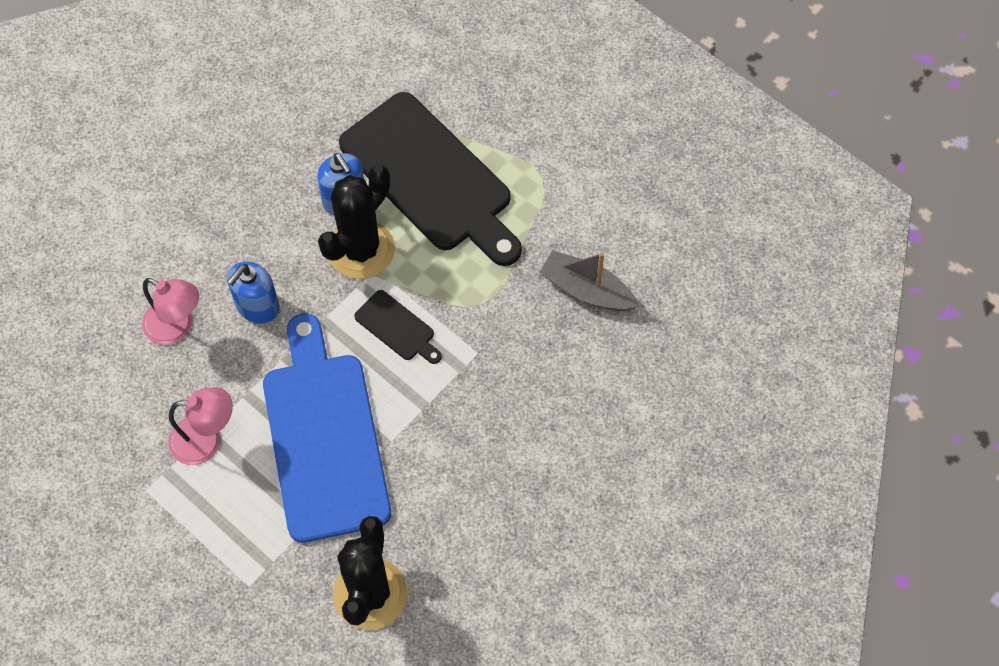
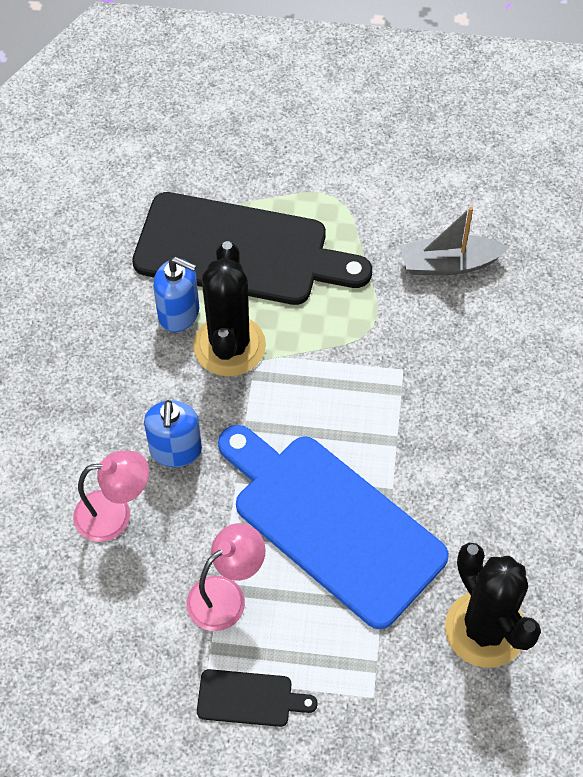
camera: 35 degrees left, 5 degrees down
(397, 328) = (317, 391): black cutting board -> black cutting board (249, 699)

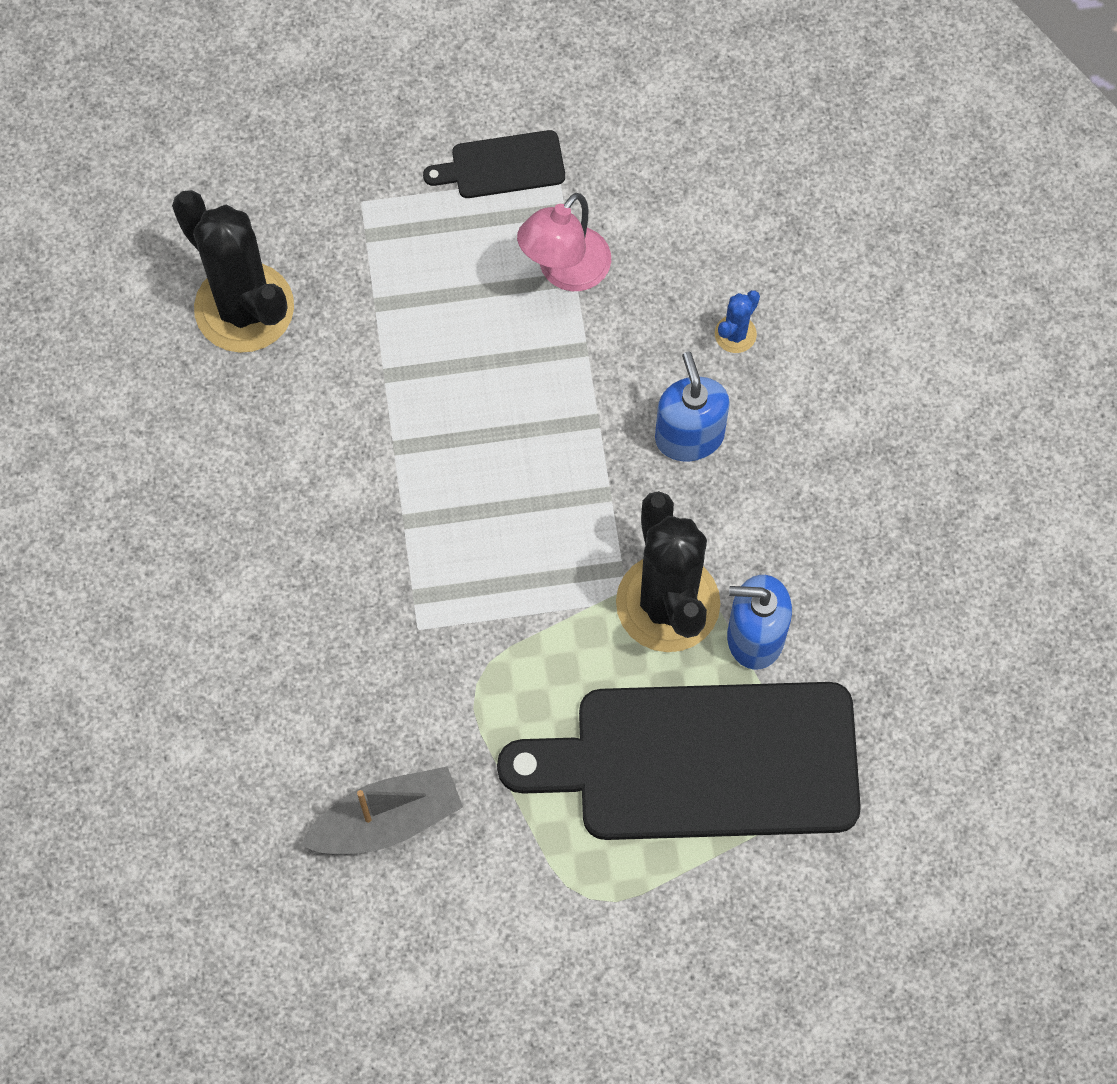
camera: 165 degrees right, 10 degrees up
(115, 514) = (735, 334): pink lamp -> blue cactus
(332, 523) = (460, 390): blue cutting board -> none

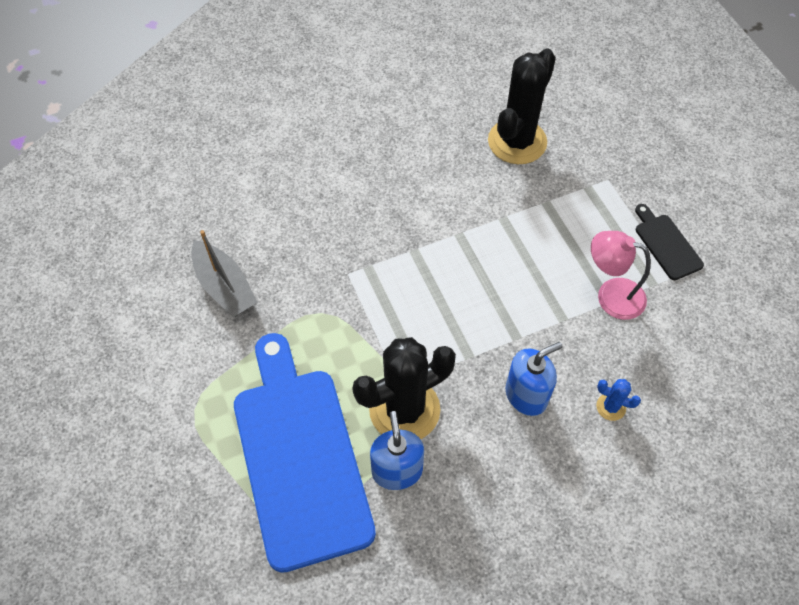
camera: 75 degrees right, 10 degrees down
(701, 761) = (300, 456): black cutting board -> blue cutting board

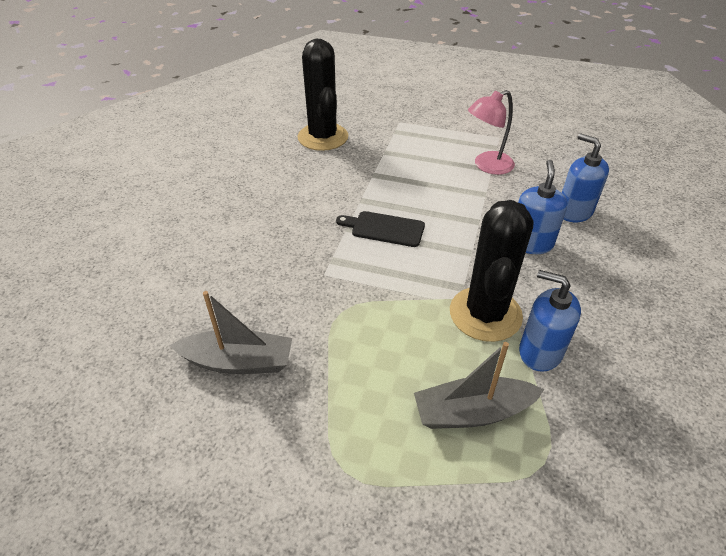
camera: 50 degrees left, 15 degrees down
(300, 456) = (472, 412): blue cutting board -> grey boat
(611, 407) = (574, 212): blue cactus -> blue soap dispenser
(666, 244) = (472, 128): black cutting board -> black cutting board (384, 228)

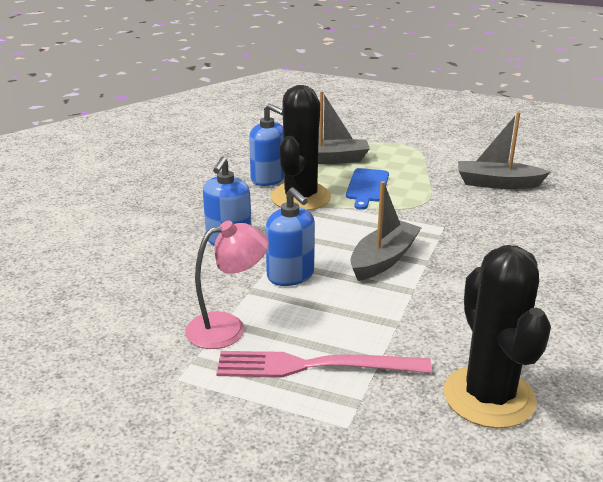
camera: 175 degrees left, 15 degrees down
(384, 228) = (383, 259): black cutting board -> grey boat
(409, 341) = (367, 187): none -> blue cutting board
(423, 147) = (314, 366): none -> pink fork
(574, 212) = (156, 265): blue soap dispenser -> blue soap dispenser (290, 275)

